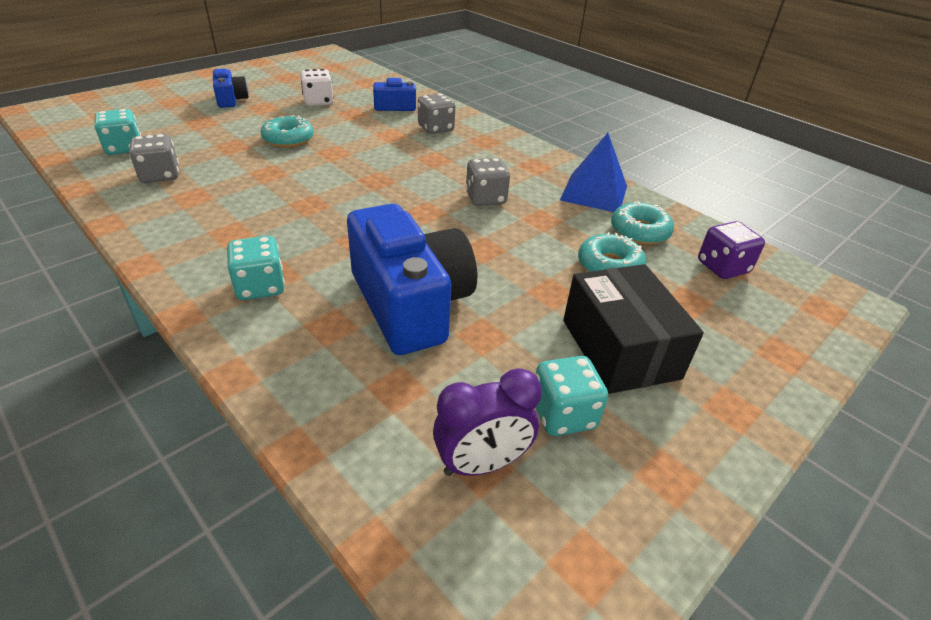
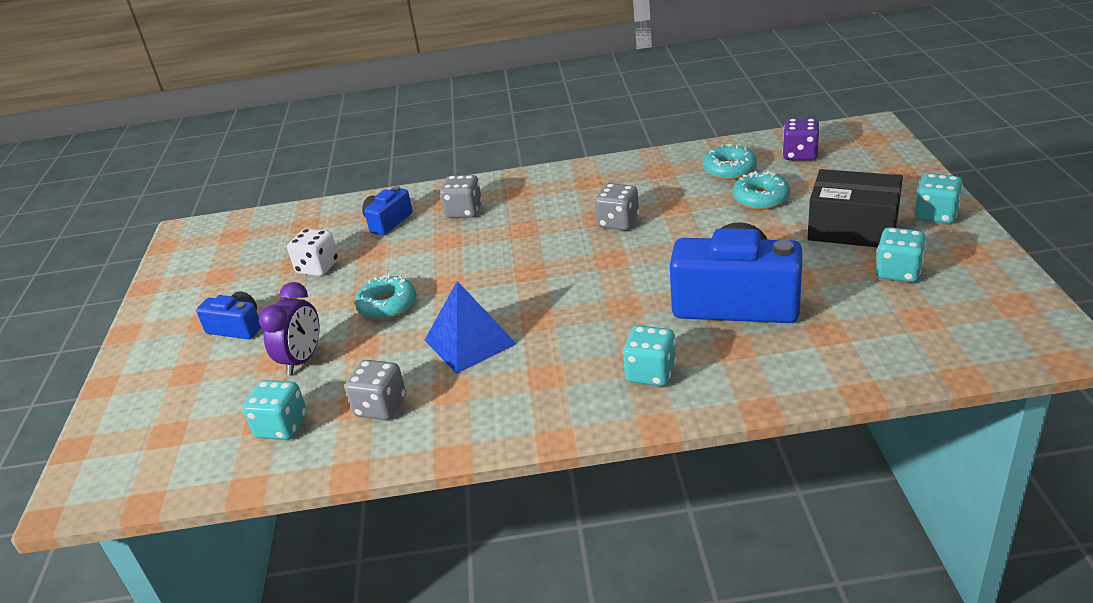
camera: 45 degrees left, 5 degrees down
(482, 464) = (920, 317): purple clock -> purple clock (302, 360)
(594, 193) = (659, 169): blue pyramid -> blue pyramid (470, 341)
(722, 415) = (936, 215): none -> turquoise dice

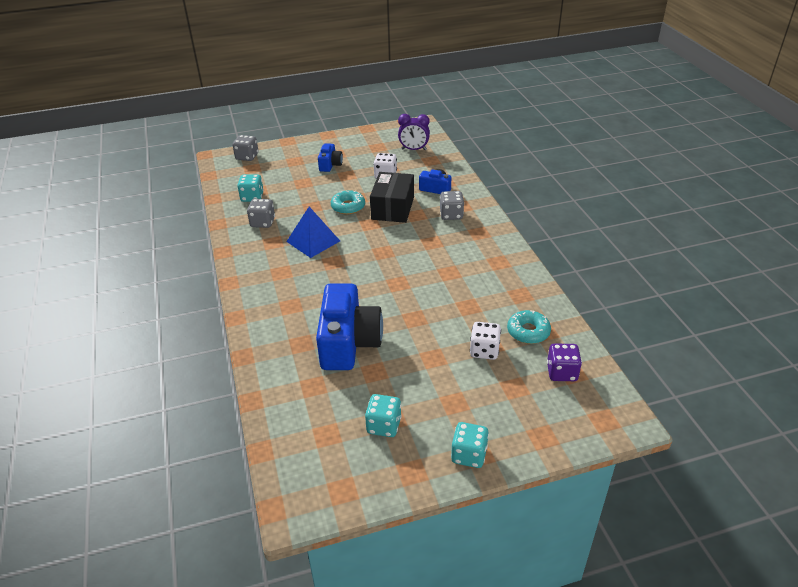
camera: 75 degrees right, 5 degrees up
(302, 360) = (301, 191): purple clock -> purple clock (414, 149)
(618, 222) = (443, 282): grey dice -> grey dice (247, 157)
(650, 373) = (279, 311): turquoise dice -> none
(761, 198) = (484, 350): turquoise donut -> white dice
(853, 228) = (444, 402): black box -> black box (392, 208)

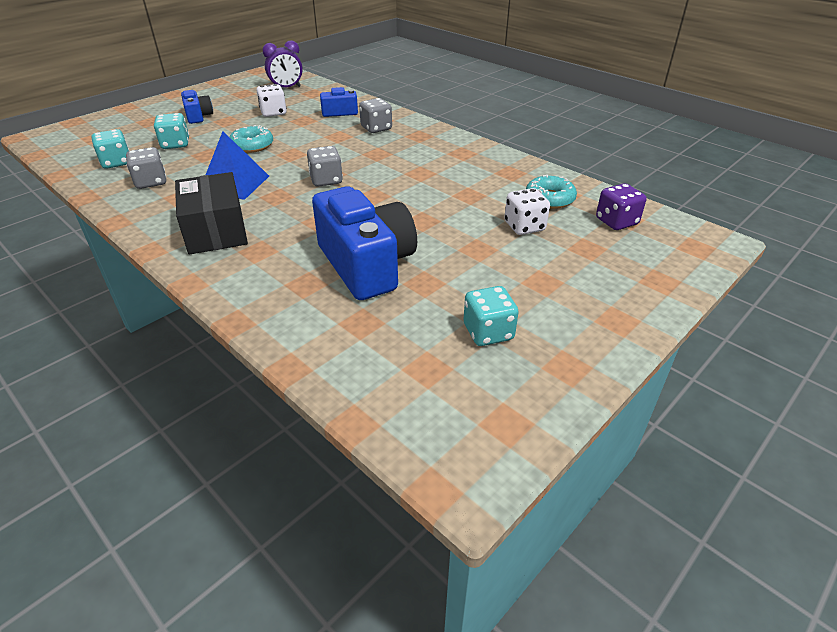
camera: 30 degrees left, 0 degrees up
(247, 157) = (80, 129): grey dice -> grey dice (326, 180)
(392, 208) = (306, 136): black box -> black box (216, 230)
(469, 455) = (609, 325): turquoise dice -> turquoise dice (175, 144)

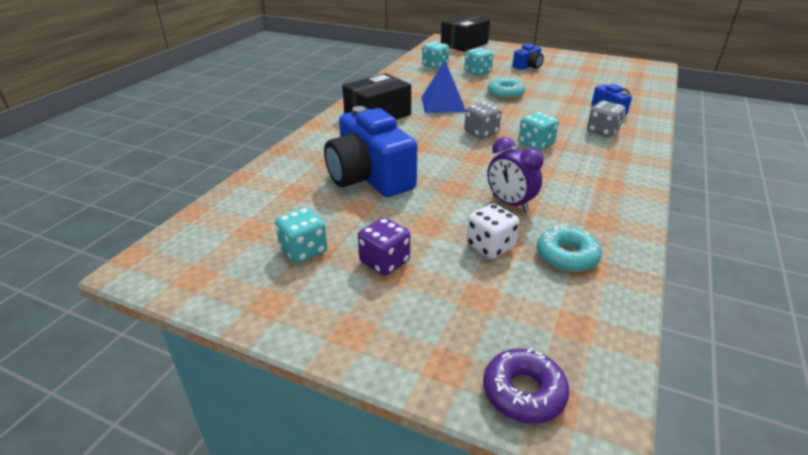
camera: 70 degrees right, 5 degrees down
(77, 130) = (464, 44): none -> black box
(151, 182) = (420, 81): grey dice -> none
(273, 113) = (570, 86): white dice -> none
(286, 88) = (624, 79): purple clock -> purple clock (510, 204)
(366, 264) = (369, 177): blue camera -> blue camera turned 105 degrees clockwise
(373, 161) = (535, 144): none -> turquoise dice
(616, 222) = (560, 316): purple dice -> purple dice (384, 262)
(687, 256) = (523, 392): none -> purple donut

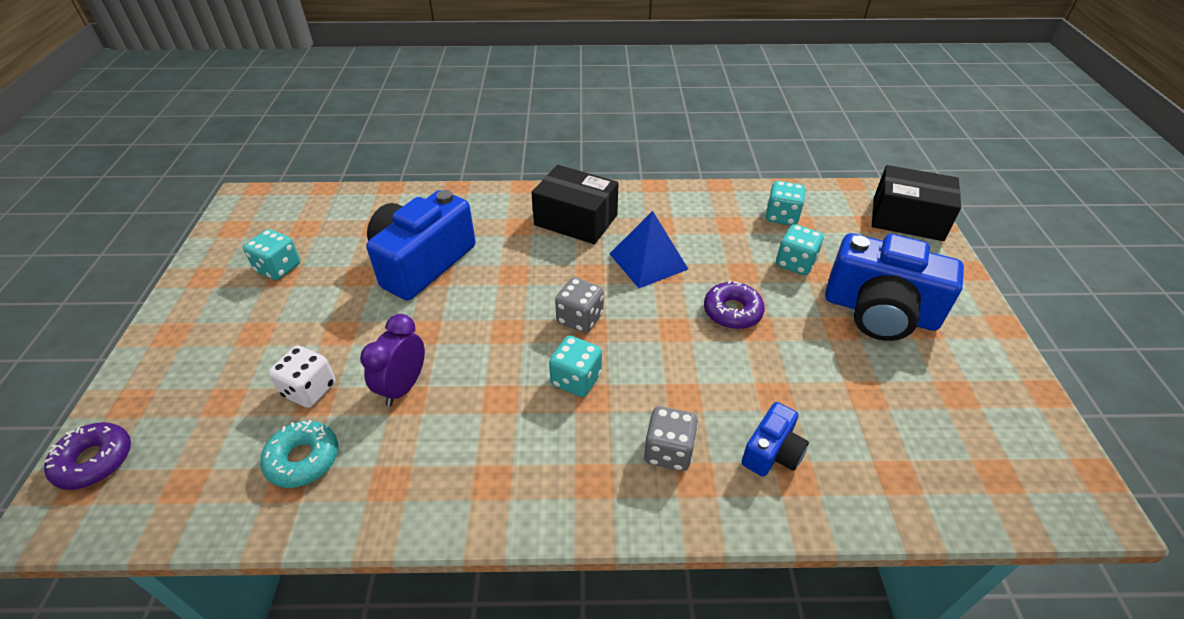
camera: 65 degrees right, 10 degrees up
(384, 262) = (269, 322): purple dice -> none
(505, 94) = (732, 311): turquoise donut -> purple donut
(528, 66) = (879, 311): blue camera -> blue camera, size x2.03

